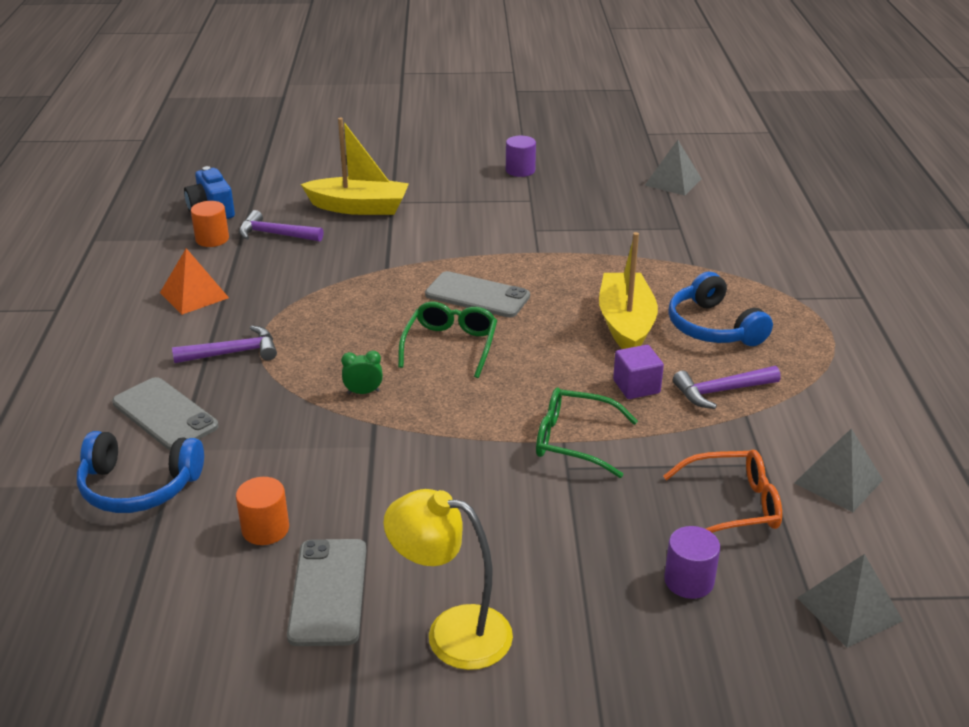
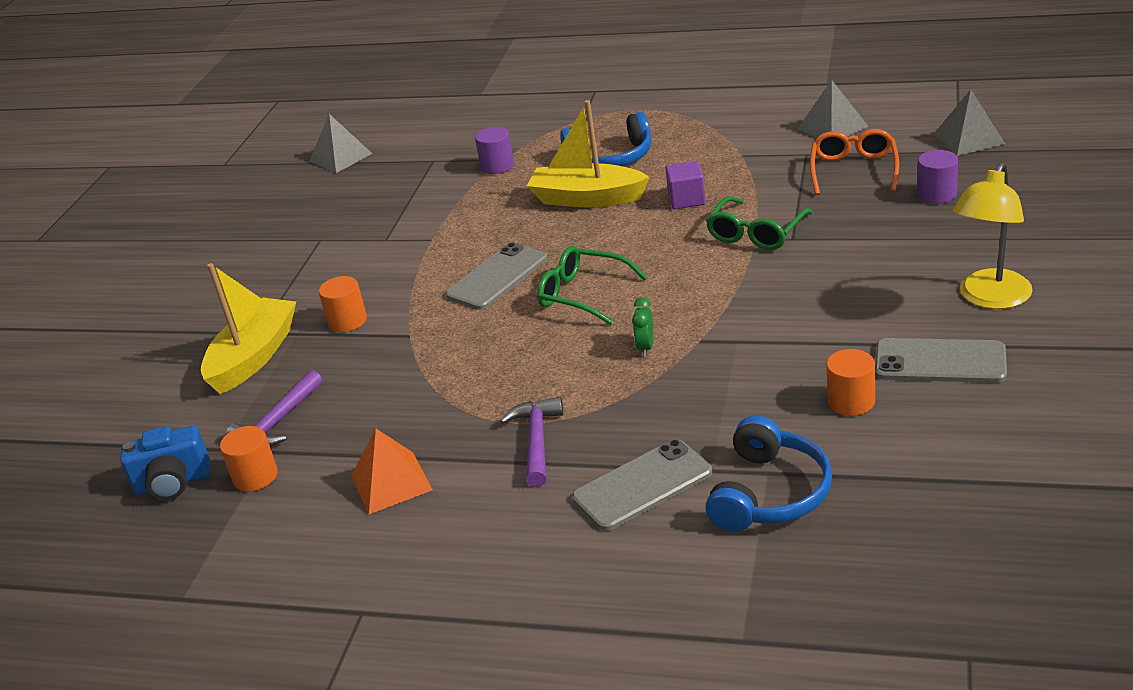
camera: 70 degrees left, 0 degrees up
(407, 236) = (347, 321): none -> orange cylinder
(520, 170) = (247, 243): purple cylinder -> purple cylinder (497, 166)
(721, 391) = (706, 162): purple hammer -> none

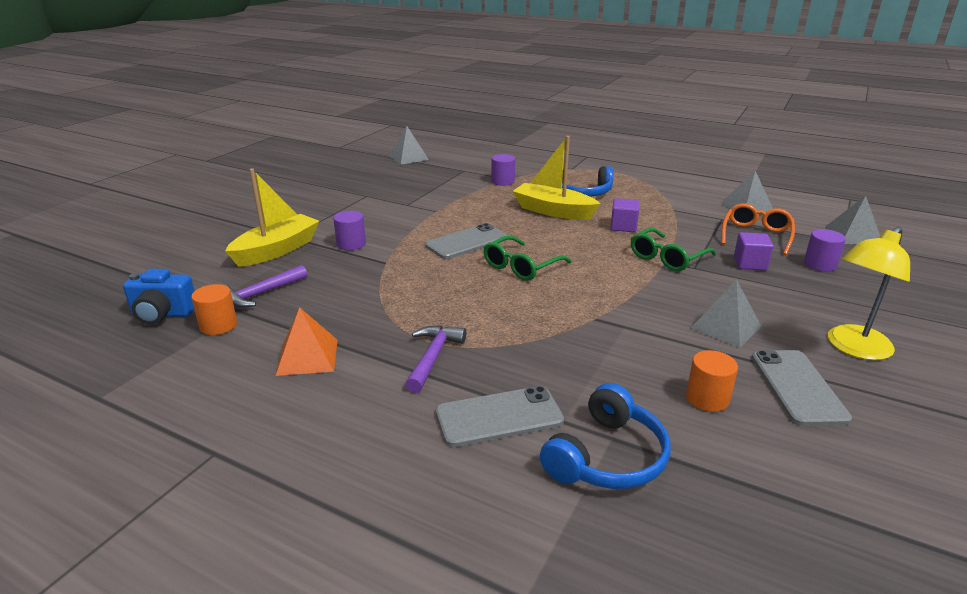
camera: 10 degrees right, 5 degrees down
(347, 321) = (351, 244): orange cylinder -> purple cylinder
(583, 294) = (521, 267): green glasses -> green glasses turned 90 degrees counterclockwise
(645, 347) = (550, 313): green clock -> none
(849, 310) = (726, 327): none -> grey pyramid
(856, 215) = (750, 263): none -> purple cube
(940, 362) = (797, 387): grey phone -> grey phone turned 60 degrees clockwise

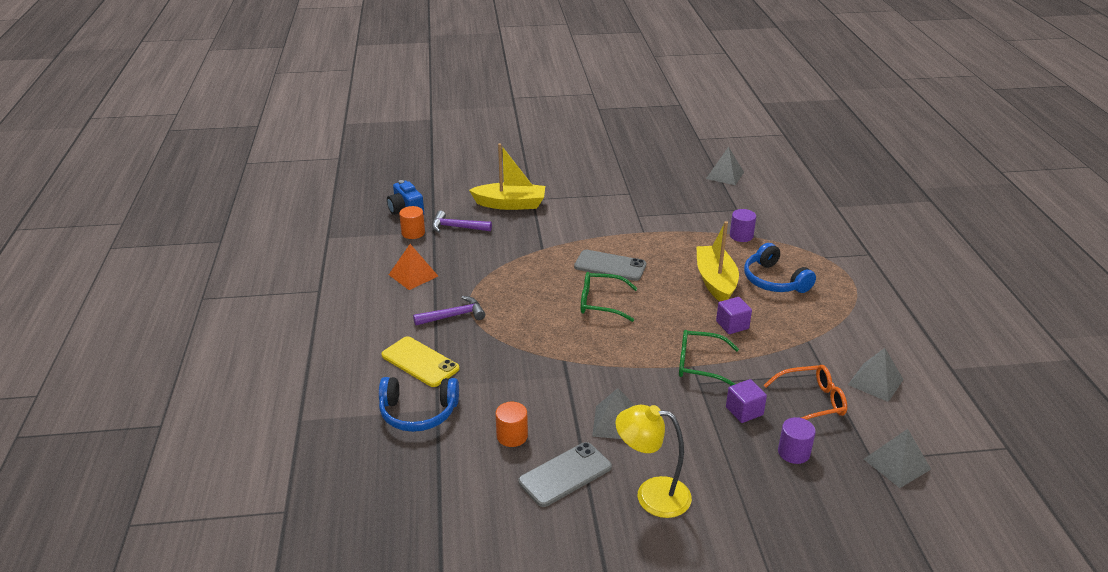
camera: 55 degrees right, 5 degrees up
(351, 244) = (550, 224): purple cylinder -> none
(499, 417) = (420, 362): grey phone -> yellow phone

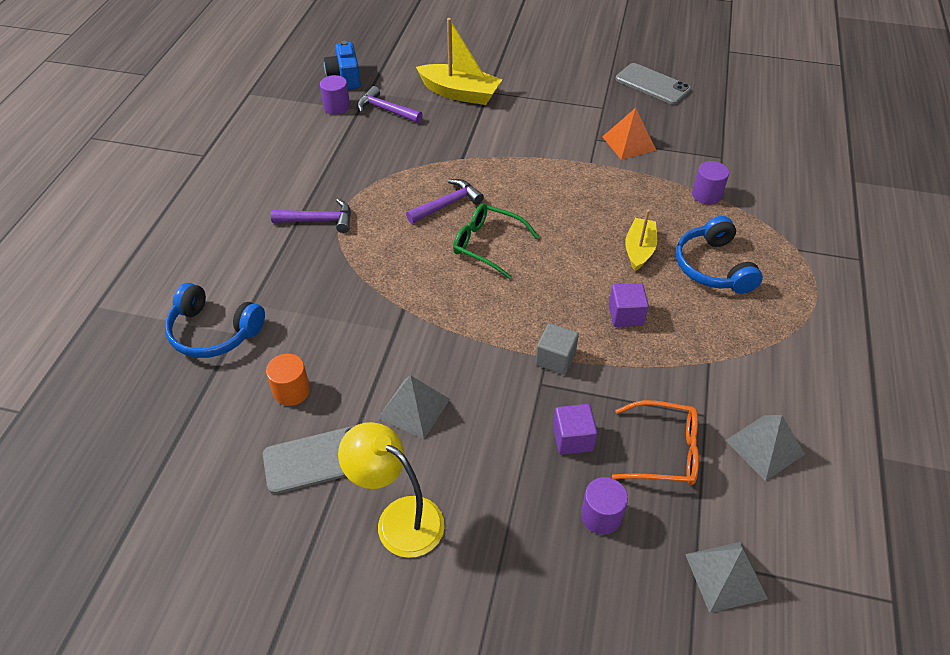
camera: 20 degrees right, 15 degrees up
(413, 233) = (337, 107): orange cylinder -> purple cylinder
(413, 275) = (307, 159): orange pyramid -> orange pyramid (629, 143)
(420, 362) = (252, 269): yellow phone -> none
(551, 282) = (447, 204): none -> purple hammer
(610, 266) = (526, 198): grey phone -> grey phone (652, 84)
(700, 364) = (555, 359): green glasses -> grey cube
(715, 281) = (639, 250): yellow boat -> yellow boat, size x0.63
(725, 175) = (733, 107): grey pyramid -> none

